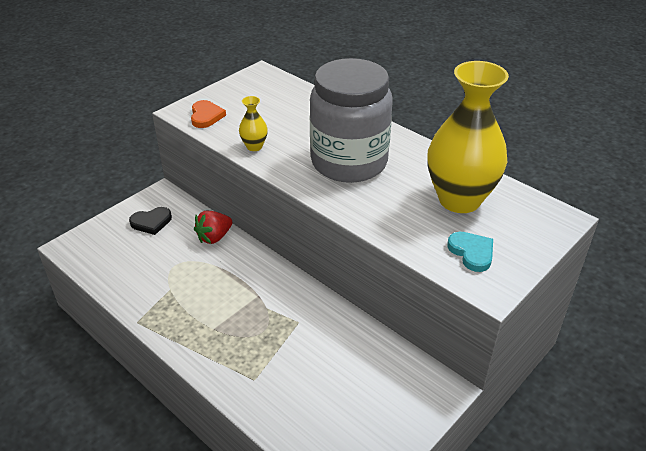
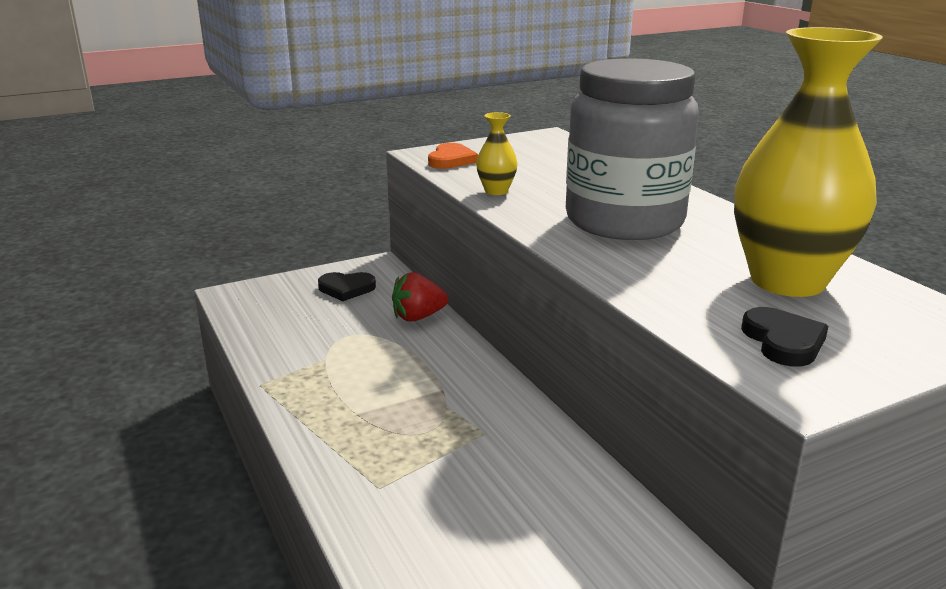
camera: 20 degrees right, 15 degrees down
(471, 252) = (783, 341): turquoise heart -> black heart

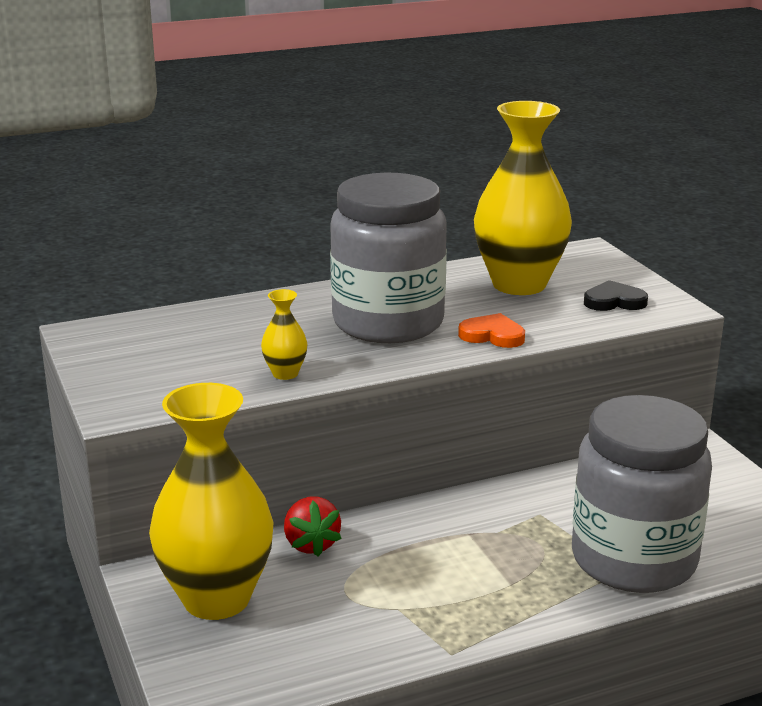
camera: 85 degrees left, 0 degrees up
(346, 289) = (216, 599): black heart -> yellow vase
(397, 495) = (633, 560): none -> grey jar
(451, 160) = (157, 394): orange heart -> orange heart (492, 335)

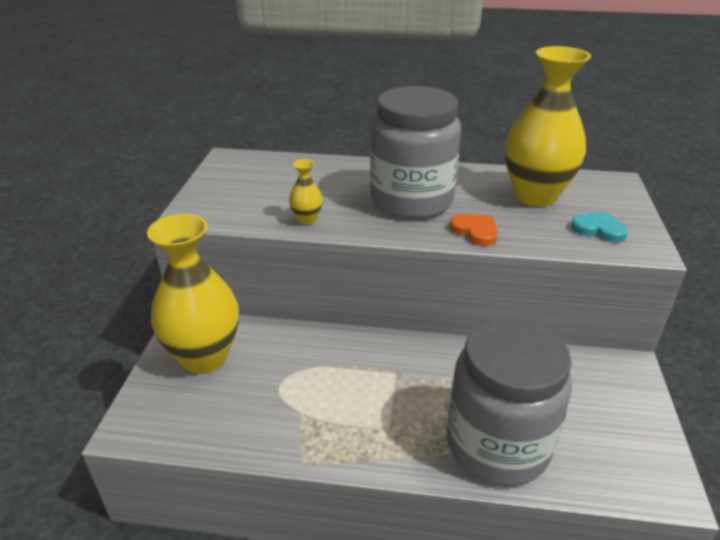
camera: 30 degrees right, 10 degrees up
(311, 544) = (291, 340): red strawberry -> none
(614, 301) = (598, 229): black heart -> turquoise heart

